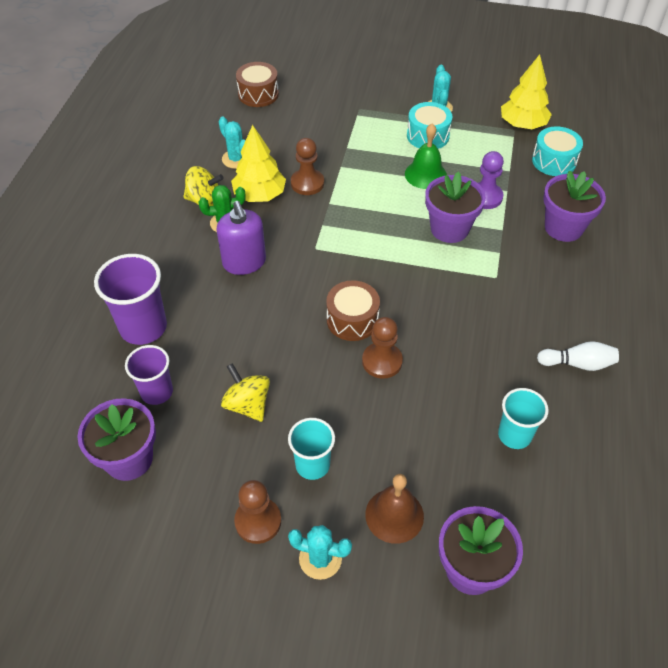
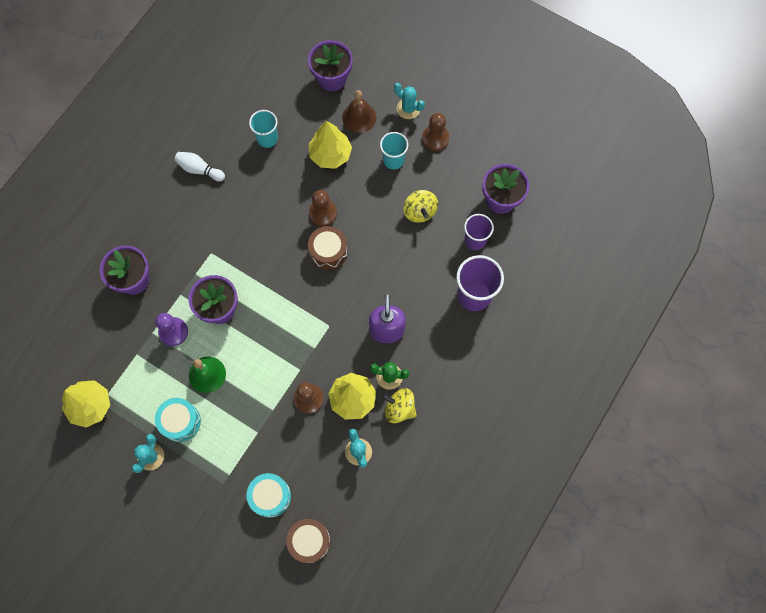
camera: 160 degrees left, 20 degrees up
(410, 442) = (330, 154): none -> yellow tree
(554, 161) = (93, 351): turquoise drum -> turquoise drum (270, 496)

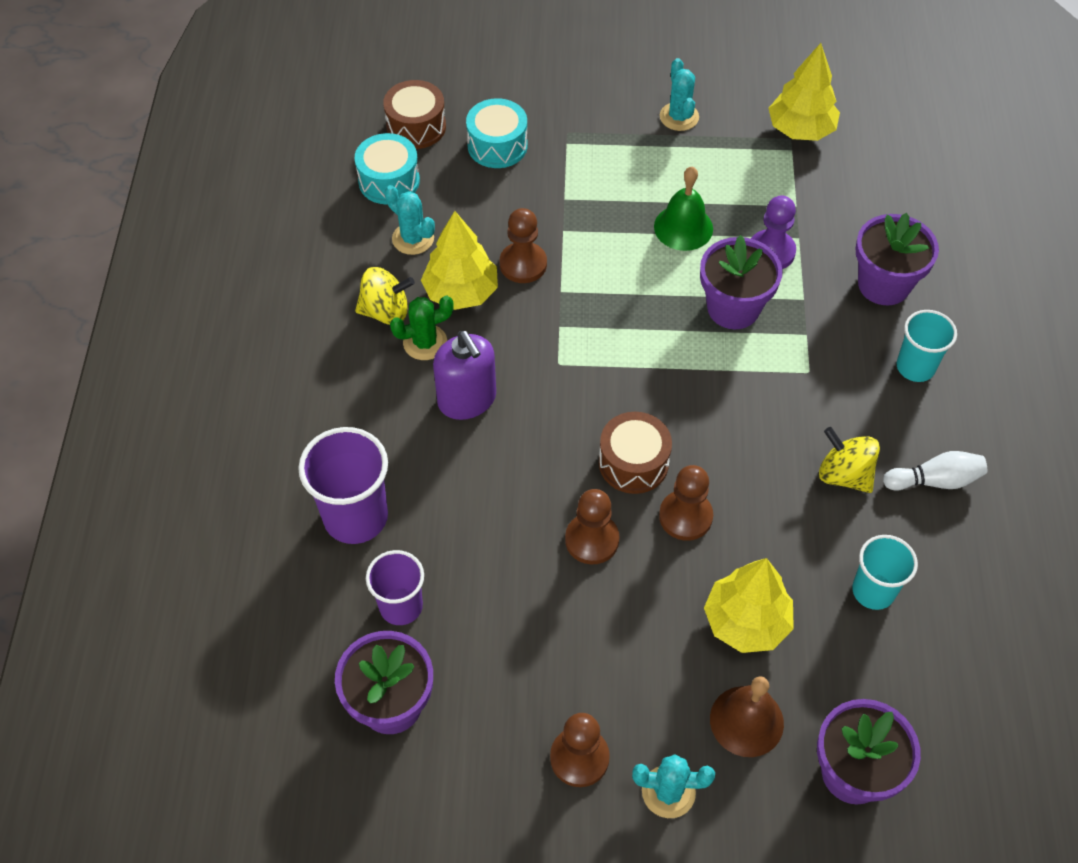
camera: 150 degrees right, 15 degrees down
(180, 422) = (673, 165): turquoise drum -> turquoise drum (389, 181)
(372, 225) = (592, 540): none -> brown pawn
(393, 160) = (629, 672): turquoise cup -> turquoise cup (915, 367)
(419, 211) = (525, 605): yellow spinning top -> yellow spinning top (844, 475)

